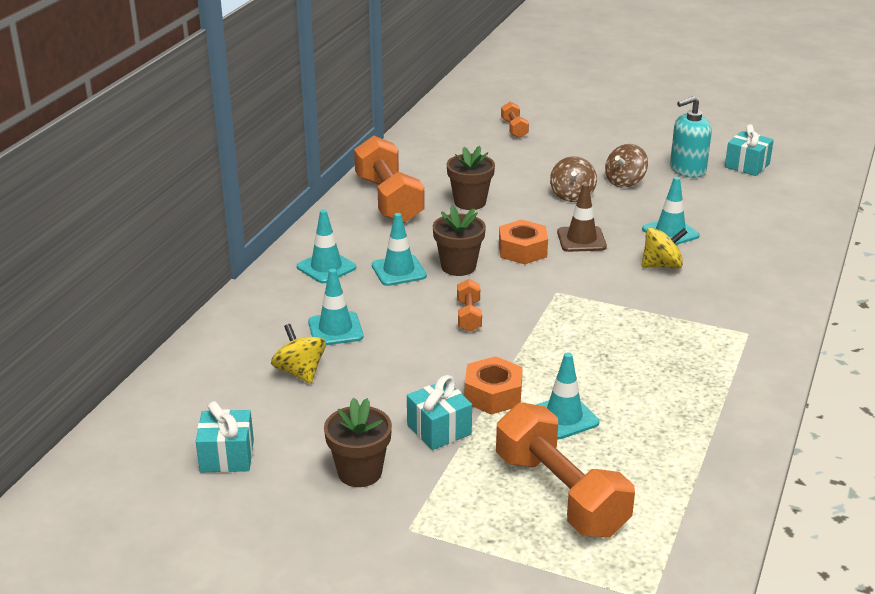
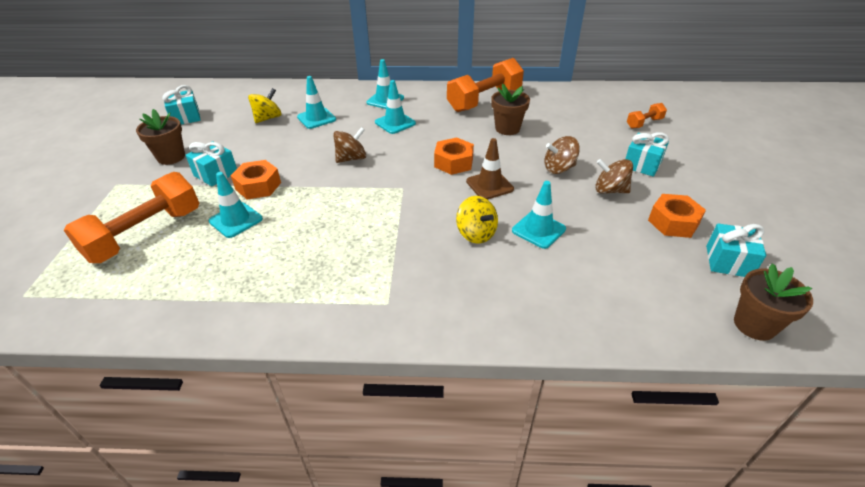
camera: 70 degrees right, 10 degrees up
(458, 266) = (413, 142): brown flower pot -> brown flower pot (754, 325)
(469, 316) = (351, 158): orange dumbbell -> brown spinning top
(590, 154) = (642, 164): none -> turquoise gift
(687, 169) = (673, 222): turquoise soap dispenser -> orange nut

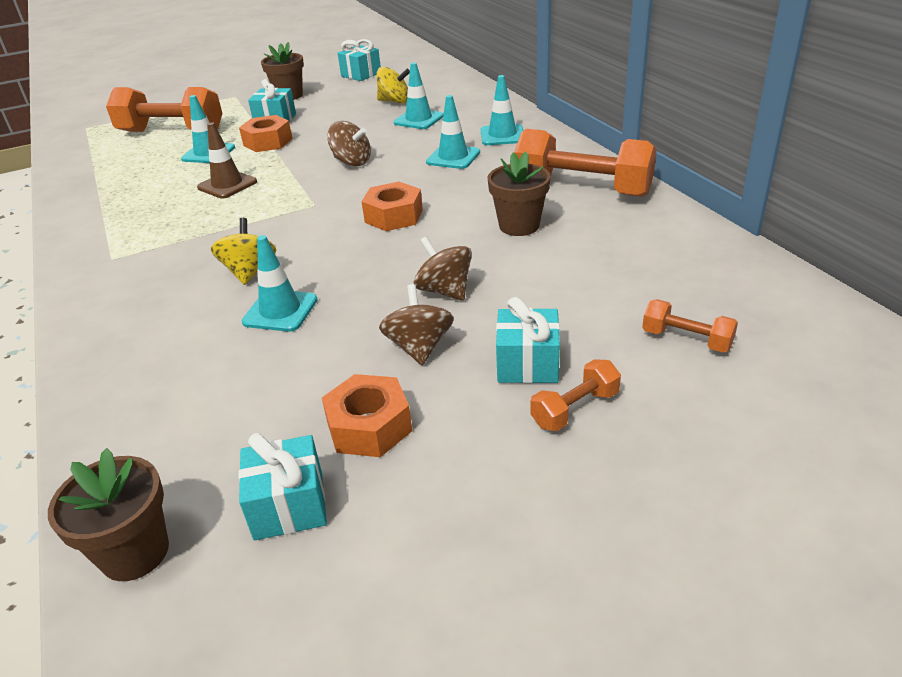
camera: 65 degrees right, 5 degrees down
(476, 233) = (249, 272): yellow spinning top -> yellow spinning top turned 150 degrees clockwise
(489, 185) = (359, 252): brown traffic cone -> brown traffic cone (227, 185)
(682, 163) = (575, 409): none -> orange dumbbell

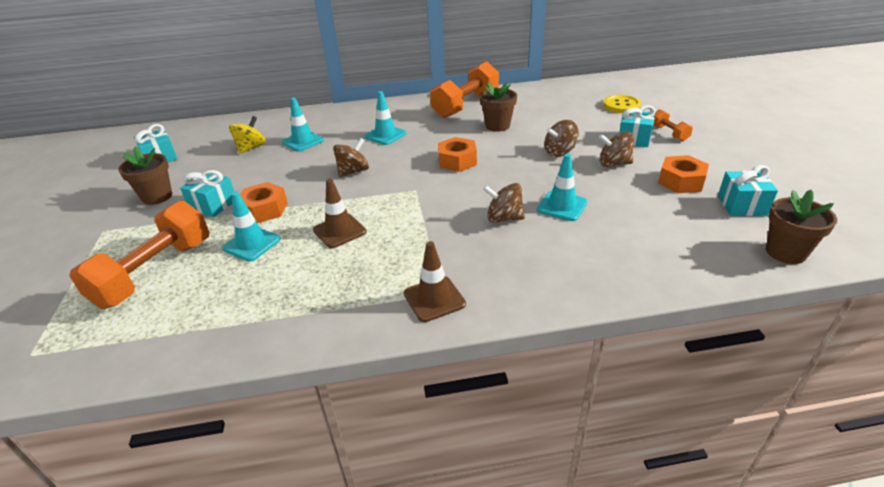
camera: 75 degrees left, 0 degrees up
(102, 257) = (434, 299): none -> brown traffic cone
(249, 272) = (504, 218): yellow spinning top -> brown spinning top
(502, 135) = (367, 117): turquoise traffic cone -> none
(686, 339) = (621, 105): orange dumbbell -> yellow button

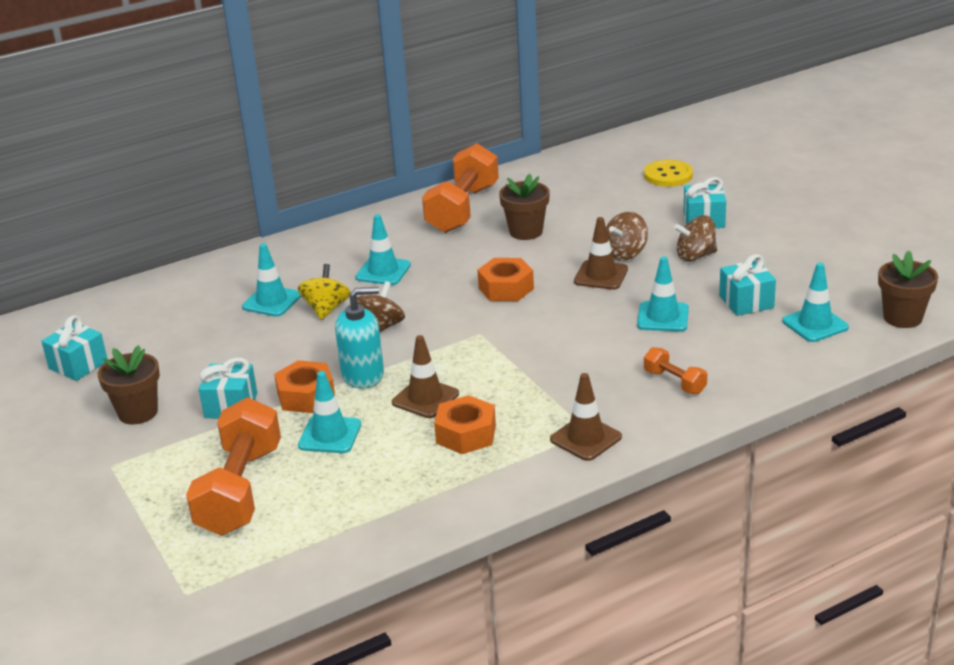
camera: 20 degrees left, 5 degrees down
(251, 148) = (203, 324): yellow spinning top -> yellow spinning top (326, 309)
(313, 203) = (363, 375): none -> turquoise soap dispenser
(504, 218) = (606, 344): brown spinning top -> none
(532, 165) = (601, 275): none -> brown traffic cone
(669, 133) = (741, 205): orange dumbbell -> orange dumbbell (674, 382)
(681, 181) = (777, 263): orange nut -> orange nut (466, 434)
(694, 240) = (815, 324): none -> turquoise traffic cone
(742, 205) = (848, 278): turquoise gift -> turquoise gift (746, 302)

